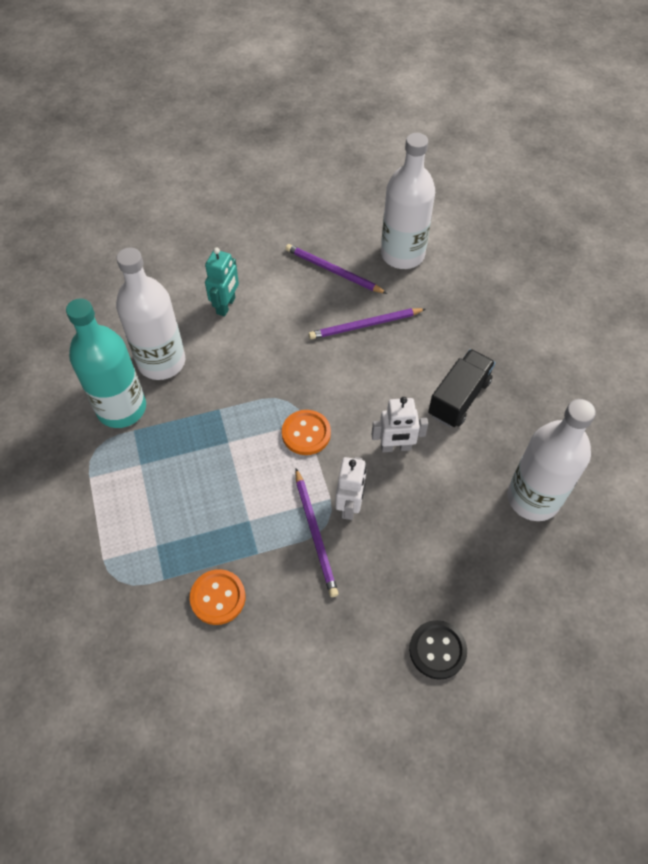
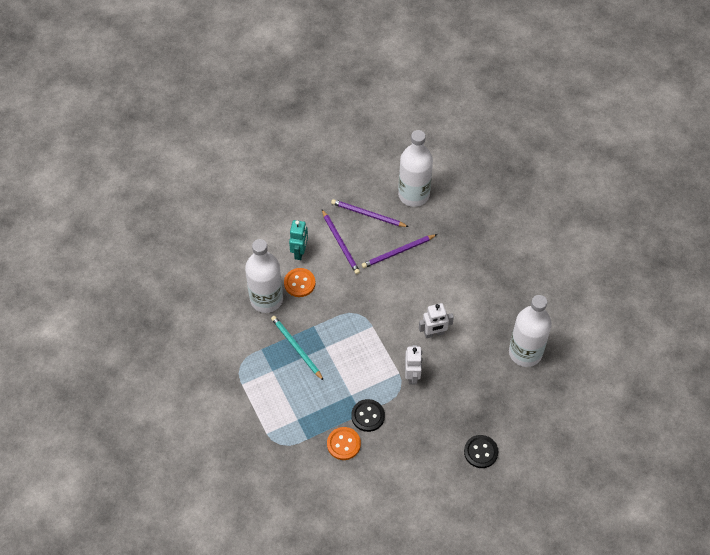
camera: 10 degrees left, 0 degrees up
(121, 408) = (249, 335): turquoise bottle -> none
(185, 436) = (296, 348): none -> turquoise pencil
(267, 558) = (368, 416): none -> black button
(306, 433) = (374, 333): orange button -> orange button (299, 283)
(315, 534) = (394, 396): purple pencil -> purple pencil (340, 243)
(459, 398) = (469, 294): black truck -> none

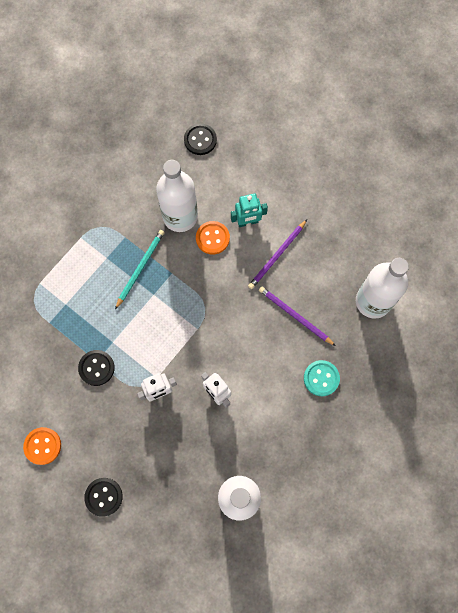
camera: 65 degrees right, 15 degrees up
(205, 256) = (200, 140): none -> black button
(343, 444) = (57, 358): orange button -> orange button (42, 446)
(368, 214) = (324, 267): purple pencil -> none
(458, 256) = (321, 378): none -> turquoise button

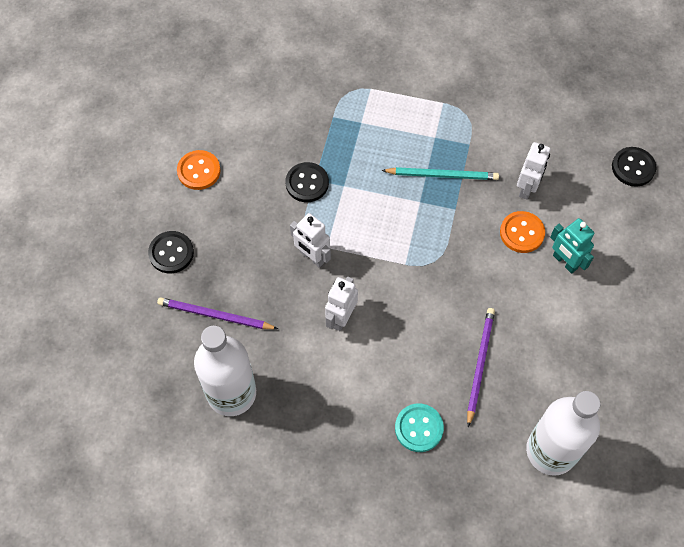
camera: 65 degrees right, 10 degrees down
(180, 216) = (527, 188): white bottle -> white robot
(277, 255) = (543, 312): purple pencil -> purple pencil (215, 315)

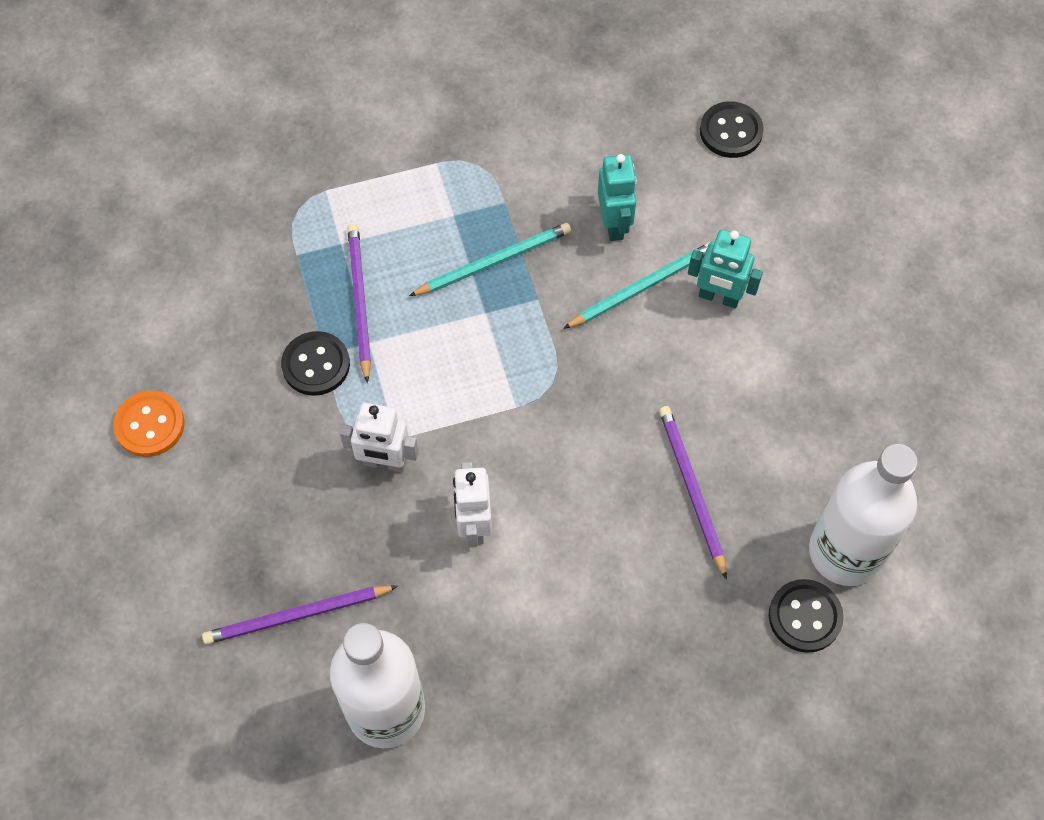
camera: 30 degrees left, 0 degrees up
(171, 253) = (180, 562): black button -> black button (805, 616)
(352, 160) = (359, 301): none -> purple pencil
(419, 428) = (664, 616): turquoise button -> none
(522, 233) = (642, 287): orange button -> turquoise pencil
(527, 188) = (614, 224): white robot -> turquoise robot

